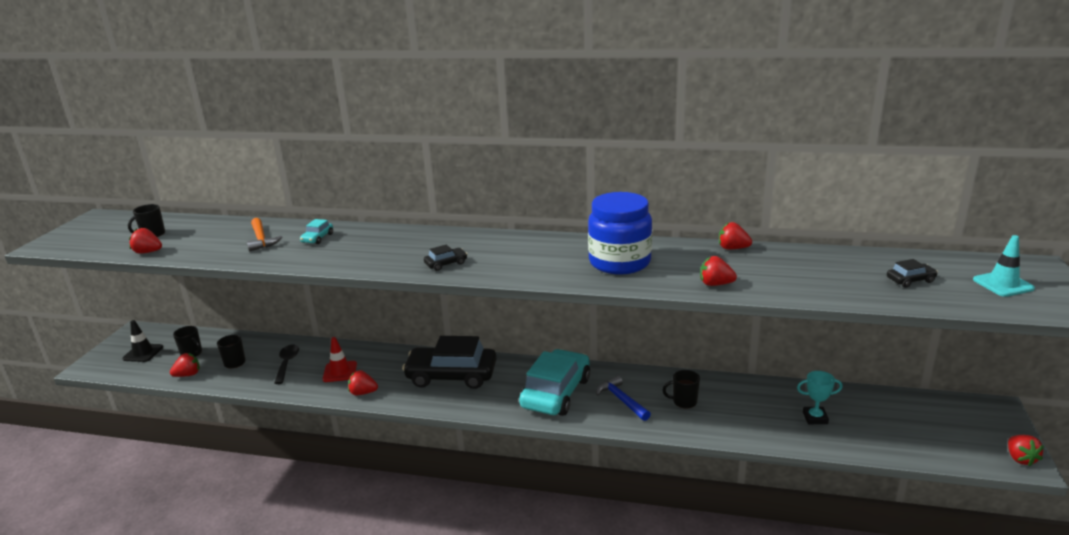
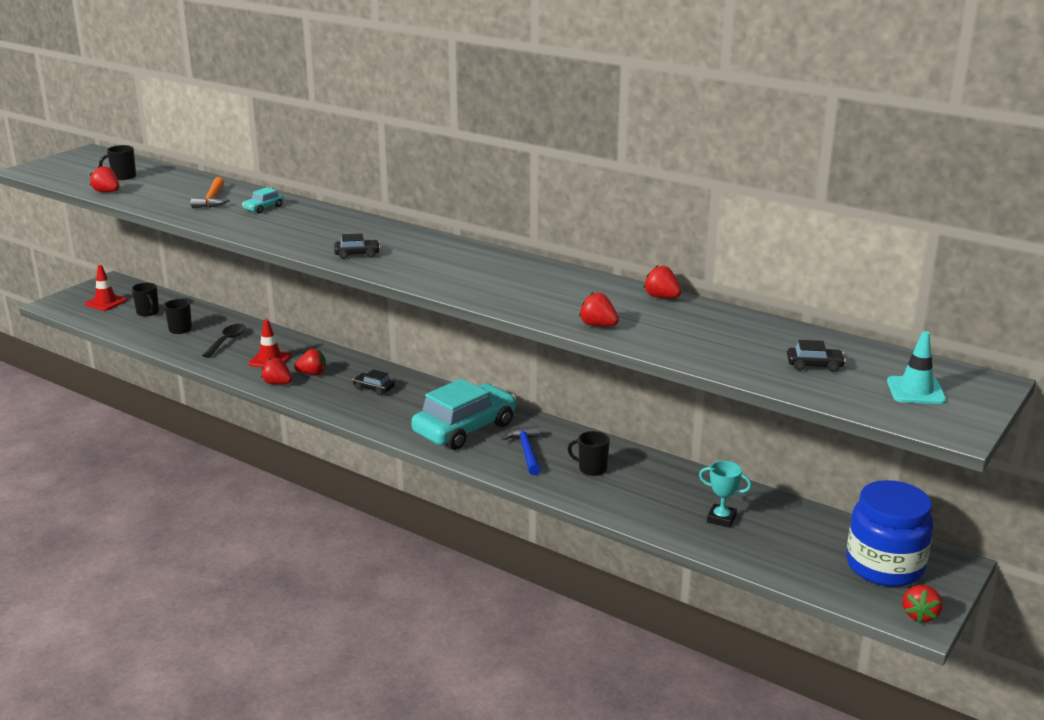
camera: 20 degrees right, 0 degrees up
(143, 353) = (106, 302): black traffic cone -> red traffic cone
(188, 375) = (132, 330): red strawberry -> red strawberry (312, 373)
(451, 376) = (374, 388): black car -> black car, size x0.41
(619, 262) = (526, 286): blue jar -> blue jar (884, 566)

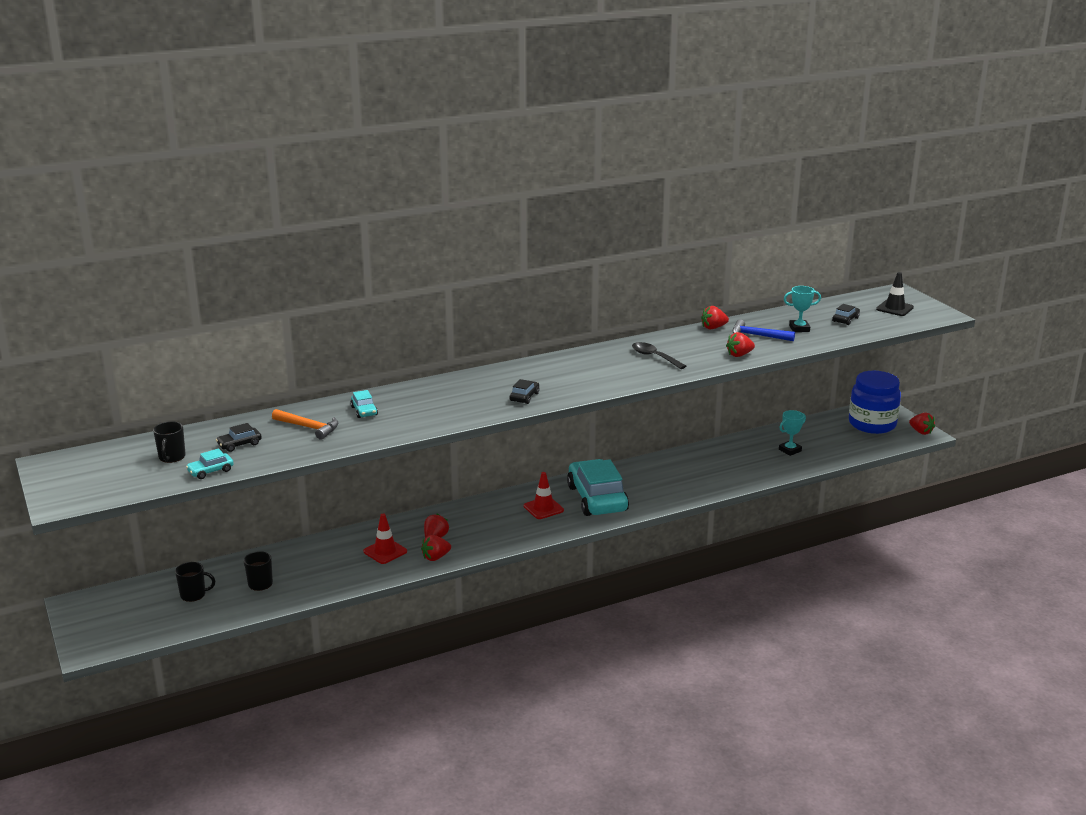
camera: 60 degrees left, 0 degrees up
(106, 302) = (132, 615): red traffic cone -> red traffic cone (543, 508)
(107, 192) = (210, 471): red strawberry -> turquoise car
(227, 341) = (319, 565): black spoon -> black spoon (654, 357)
(374, 388) = (493, 518): black car -> black car (239, 444)
(526, 451) = (652, 485): blue hammer -> blue hammer (758, 336)
(591, 468) = (696, 470): black mug -> none
(735, 343) = (799, 328): none -> turquoise trophy
(915, 391) = (894, 308): turquoise traffic cone -> black traffic cone

